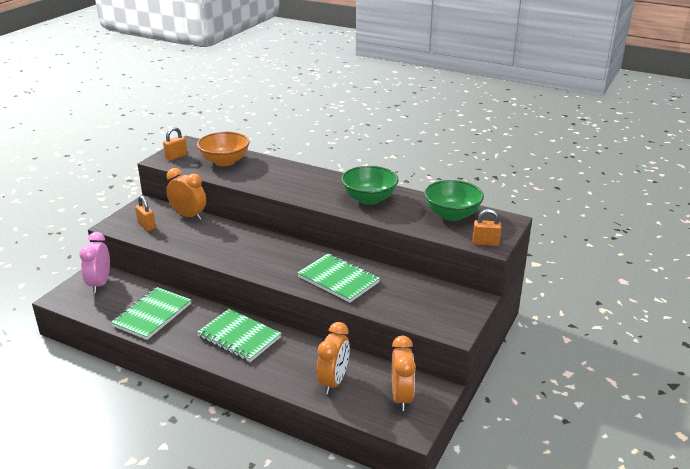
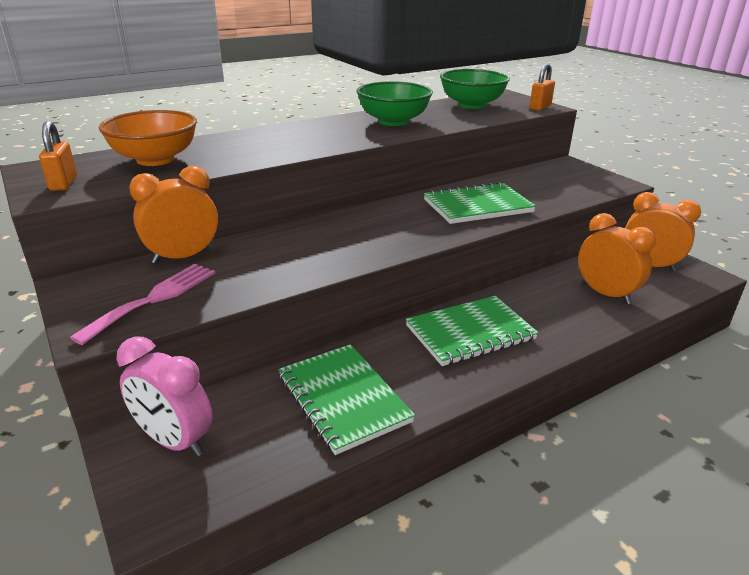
camera: 60 degrees left, 0 degrees up
(146, 226) = (154, 299): orange padlock -> pink fork

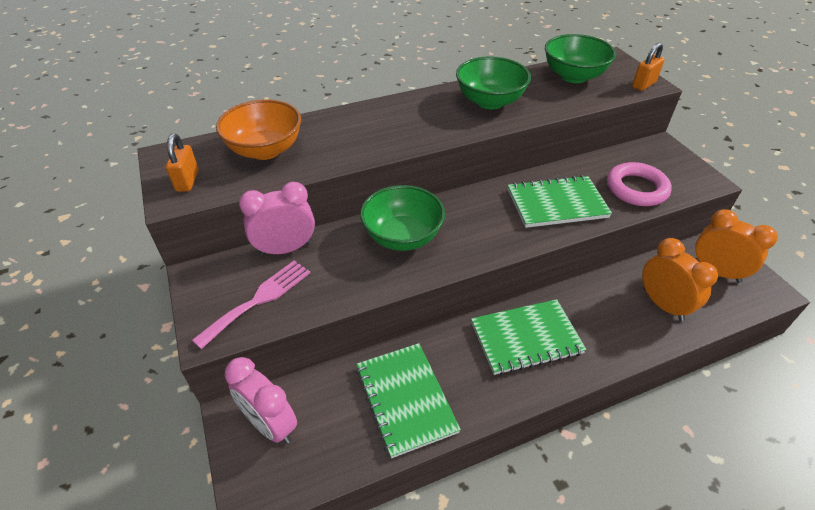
camera: 10 degrees right, 15 degrees up
(183, 257) = (285, 249): orange clock -> pink clock
(318, 239) = (402, 237): none -> green bowl
(554, 192) = (636, 189): none -> pink ring

